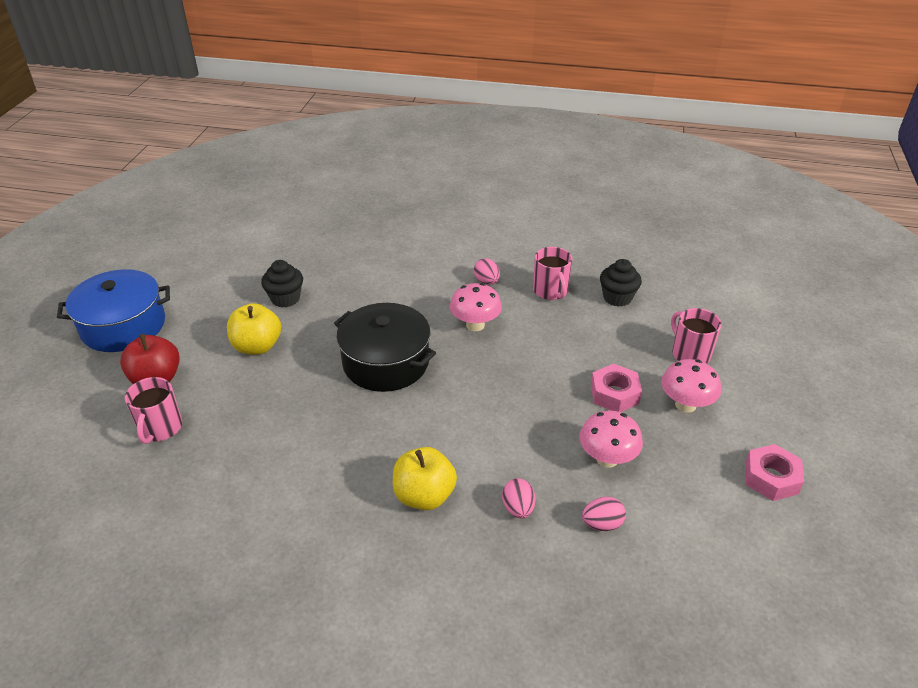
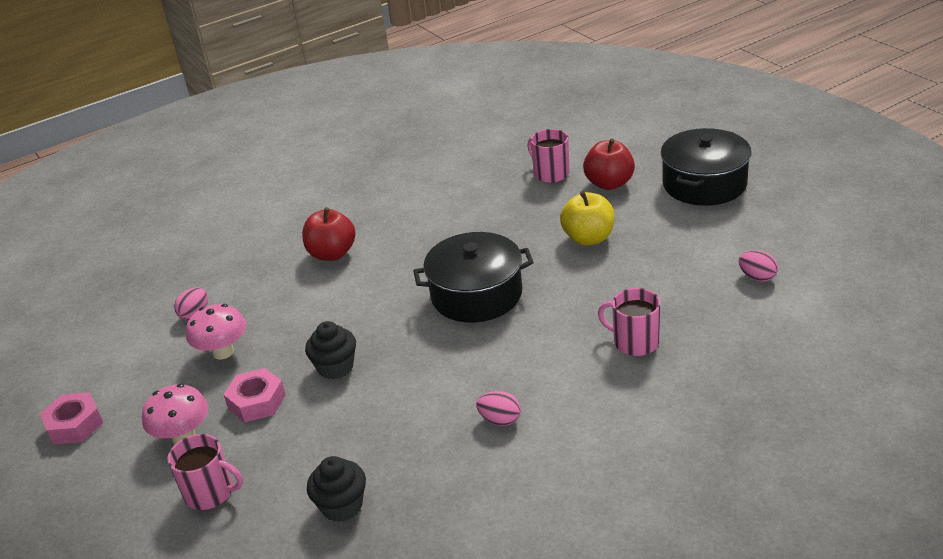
camera: 140 degrees right, 5 degrees down
(123, 326) = (704, 184): blue pot -> black pot
(285, 298) = (641, 275): black cupcake -> black cupcake (335, 367)
(424, 496) = (332, 254): yellow apple -> red apple
(475, 325) = (449, 371): pink mushroom -> none
(518, 508) = (262, 286): pink egg -> pink egg (757, 277)
(550, 291) = (422, 459): pink mug -> pink mug (634, 342)

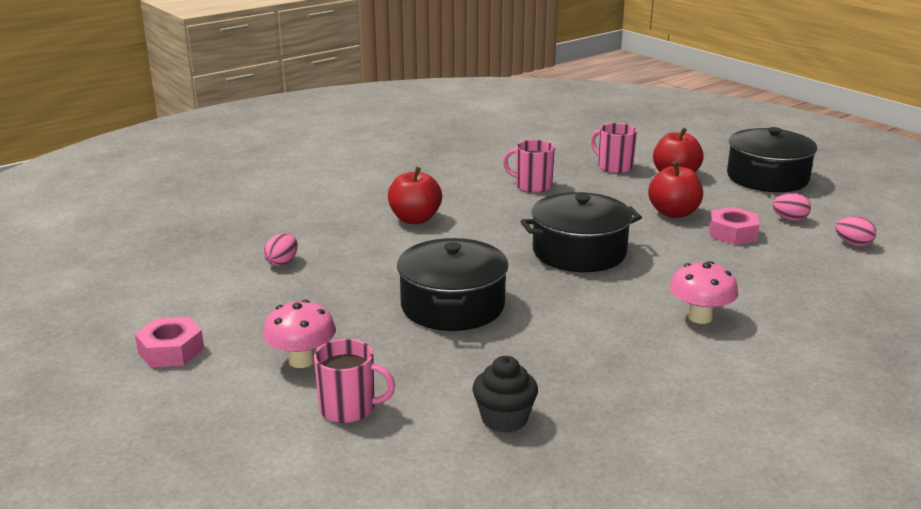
camera: 10 degrees left, 10 degrees down
(223, 352) = (323, 292): pink mushroom -> pink mushroom (700, 317)
(257, 401) = (375, 332): pink nut -> pink nut (732, 233)
(335, 367) = (452, 306): black cupcake -> black pot
(500, 420) = (647, 348): pink egg -> pink egg (789, 219)
(588, 238) = (673, 213): yellow apple -> red apple
(634, 342) = (757, 289): pink mug -> pink mug (532, 186)

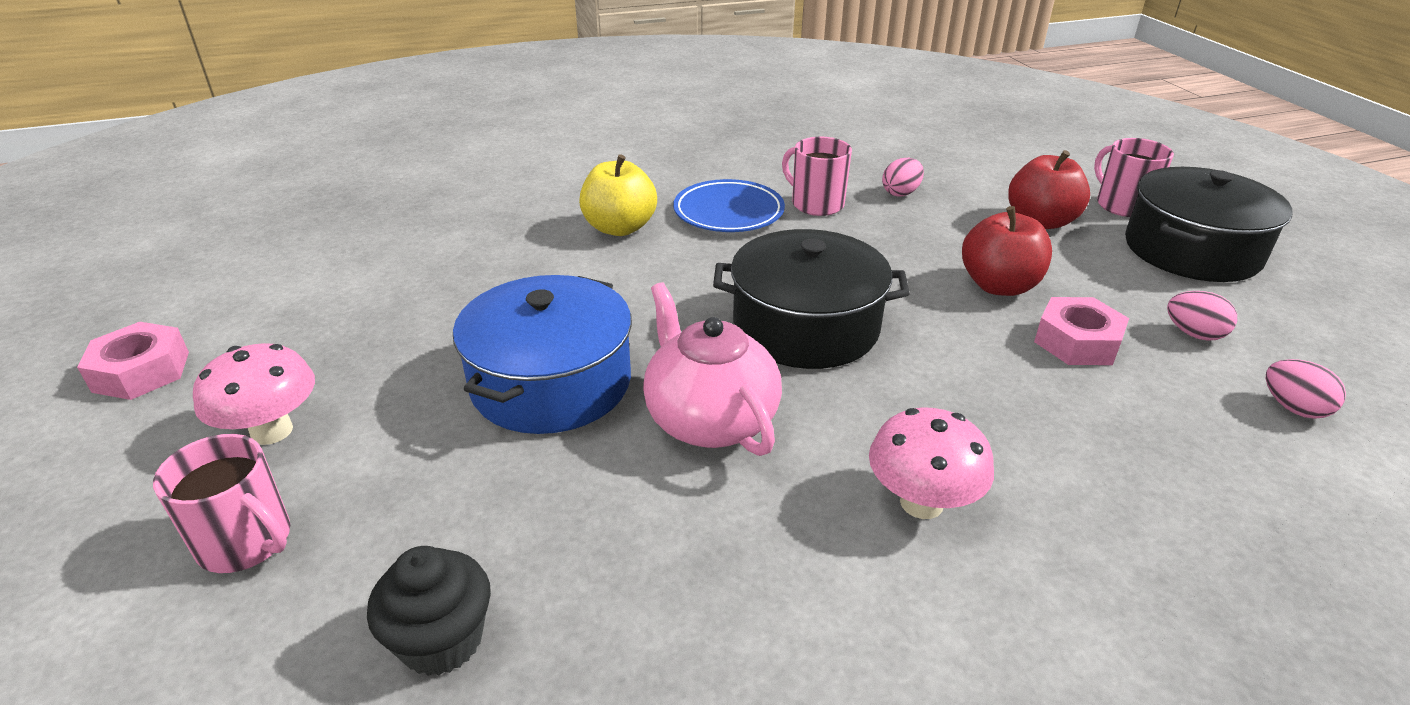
camera: 20 degrees right, 10 degrees up
(282, 262) = (400, 262): pink egg -> pink egg (900, 193)
(415, 219) = (619, 228): red apple -> yellow apple
(452, 306) = (551, 383): black pot -> blue pot
(479, 199) = (728, 212): none -> blue plate
(562, 305) = (710, 420): none -> pink teapot
(614, 167) = (954, 193): pink mug -> pink mug (1122, 205)

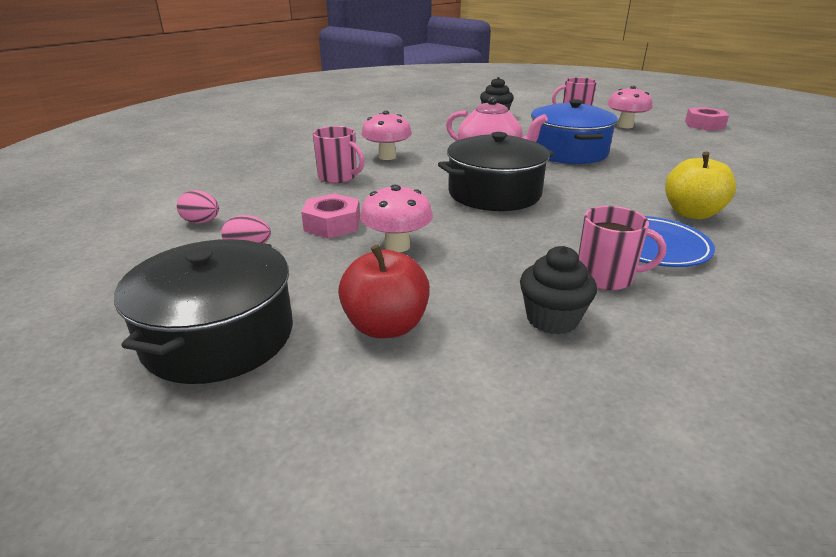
camera: 150 degrees right, 5 degrees down
(900, 193) = (552, 319): pink egg -> black cupcake
(999, 286) = (397, 246): red apple -> pink mushroom
(1122, 205) = (290, 393): pink mug -> pink mug (338, 177)

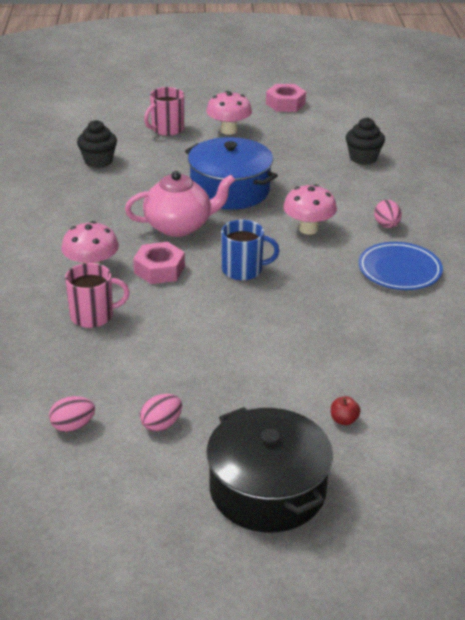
camera: 45 degrees left, 5 degrees up
(332, 224) = (179, 367): pink nut -> pink nut (159, 269)
(386, 326) = (344, 420): red apple -> red apple, size x0.44
(397, 246) = (256, 359): pink mushroom -> pink mushroom (308, 229)
(494, 193) = (243, 270): black pot -> blue mug
(552, 319) = (415, 360): black cupcake -> black cupcake (363, 158)
(606, 277) = (404, 312): pink mug -> none
(691, 213) = (386, 225): yellow apple -> pink egg

